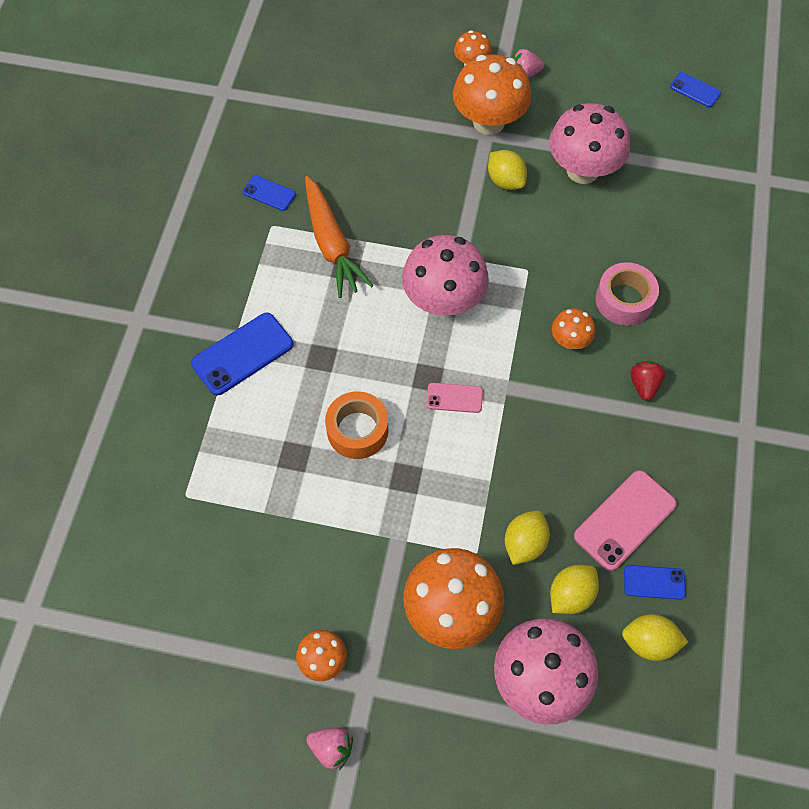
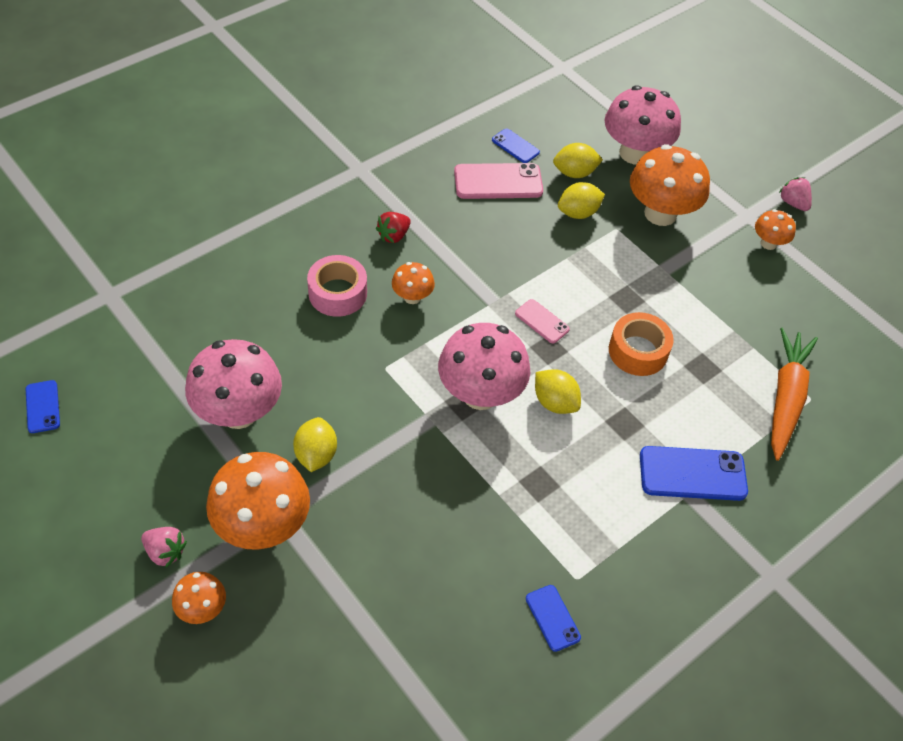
camera: 145 degrees left, 10 degrees down
(332, 244) = (533, 515): orange carrot -> orange carrot (785, 398)
(649, 642) = (550, 127): yellow lemon -> yellow lemon (554, 402)

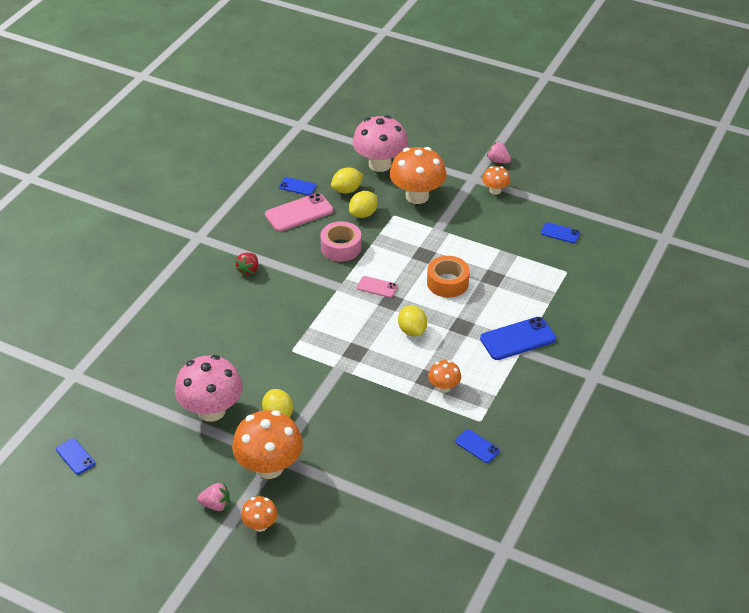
camera: 20 degrees left, 10 degrees down
(337, 293) = (232, 318): pink tape -> pink tape (341, 247)
(412, 297) = (284, 302): orange mushroom -> orange mushroom (444, 387)
(480, 394) = (362, 343): pink mushroom -> none
(554, 402) = (412, 330): yellow lemon -> yellow lemon turned 45 degrees clockwise
(785, 398) = (551, 277): orange carrot -> none
(829, 338) = (560, 233): none -> blue phone

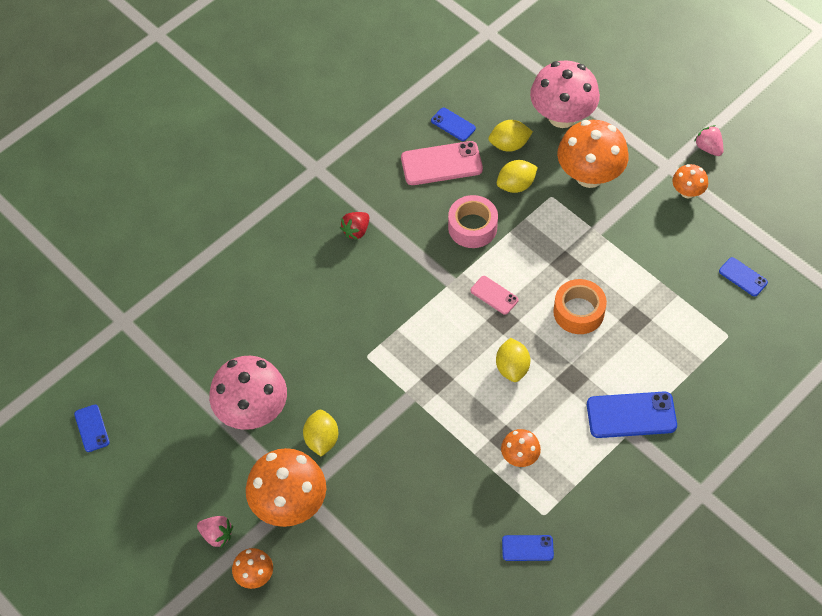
camera: 20 degrees right, 15 degrees up
(477, 446) = (527, 548): blue phone -> blue phone turned 60 degrees counterclockwise

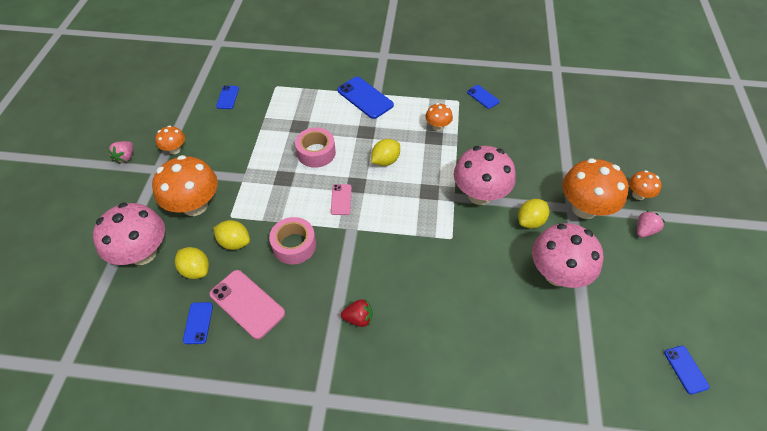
camera: 130 degrees left, 5 degrees down
(92, 428) = (685, 369): blue phone -> blue phone turned 45 degrees counterclockwise
(217, 535) = (644, 230): pink strawberry -> pink strawberry turned 60 degrees clockwise
(392, 421) = (479, 195): none -> pink mushroom
(578, 312) = (316, 152): orange tape -> pink tape

